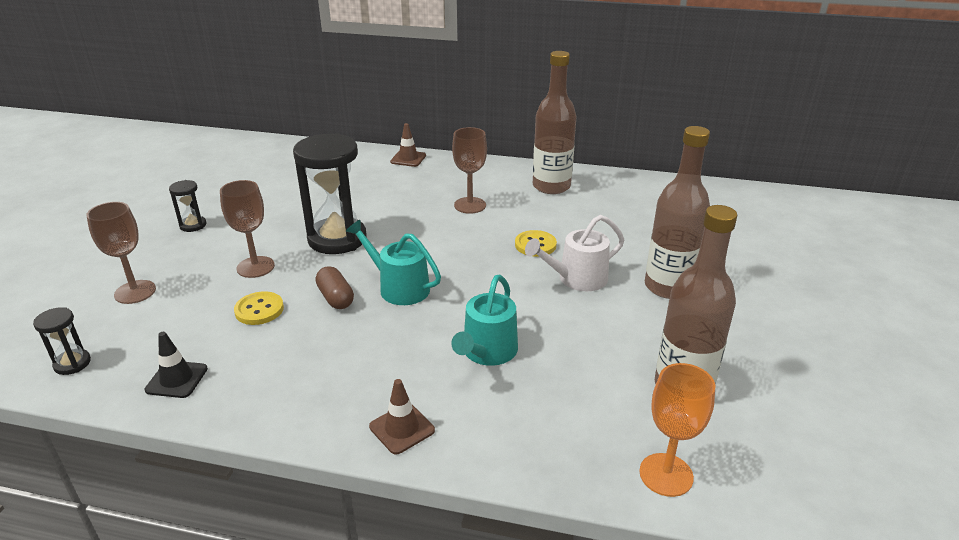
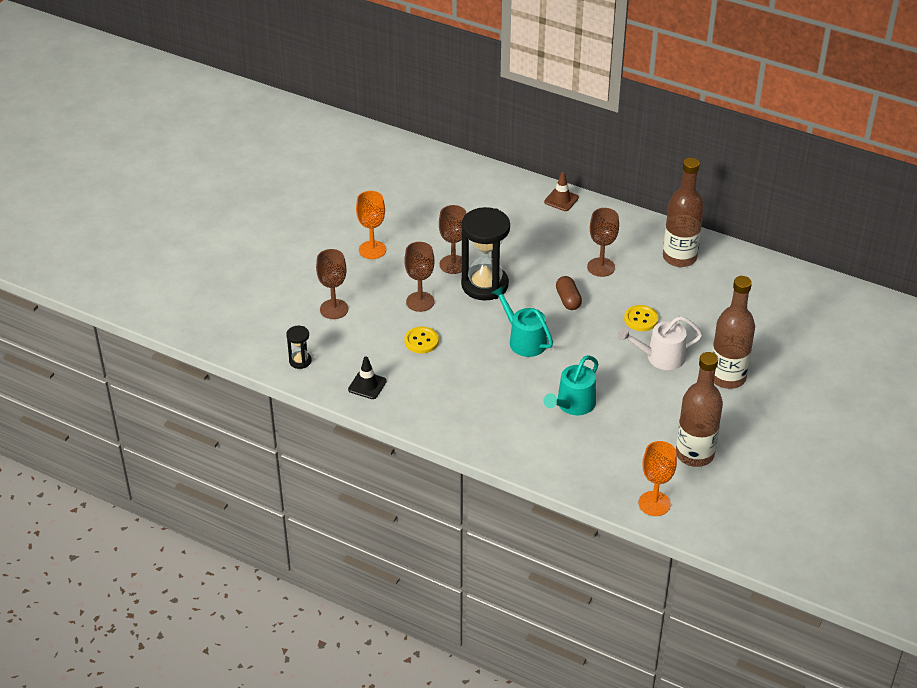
camera: 15 degrees right, 10 degrees up
(193, 225) = (372, 250): black hourglass -> orange goblet
(295, 225) = (453, 264): none -> brown goblet
(336, 298) = (476, 341): brown capsule -> brown capsule (568, 300)
(402, 428) = (504, 445): brown traffic cone -> none

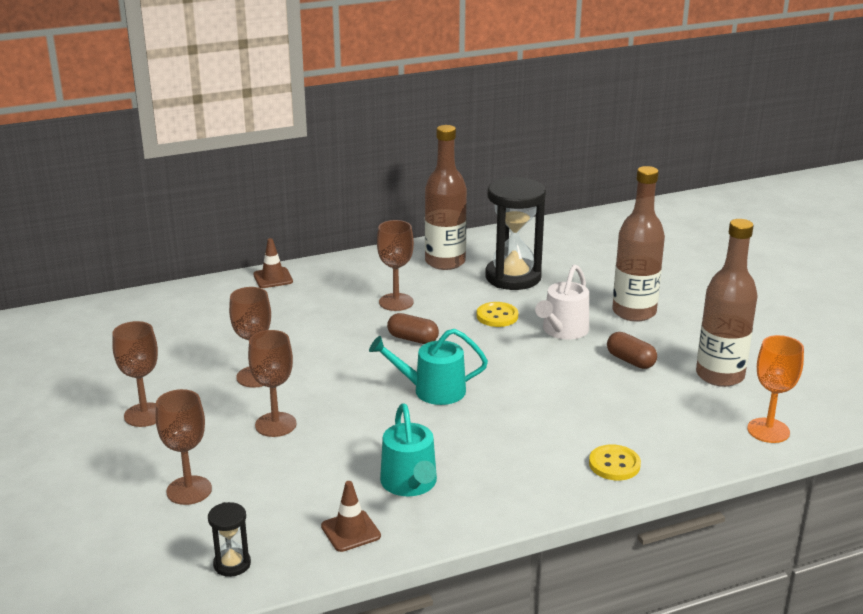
camera: 50 degrees left, 15 degrees down
(367, 385) = (350, 531): black traffic cone -> brown traffic cone
(372, 250) = (144, 415): orange goblet -> brown goblet
(421, 341) = (337, 455): yellow button -> yellow button (614, 464)
(484, 285) = (316, 373): black hourglass -> black hourglass (513, 277)
(573, 404) = (566, 408): turquoise watering can -> turquoise watering can (410, 483)
(662, 405) = (630, 361): none -> brown capsule

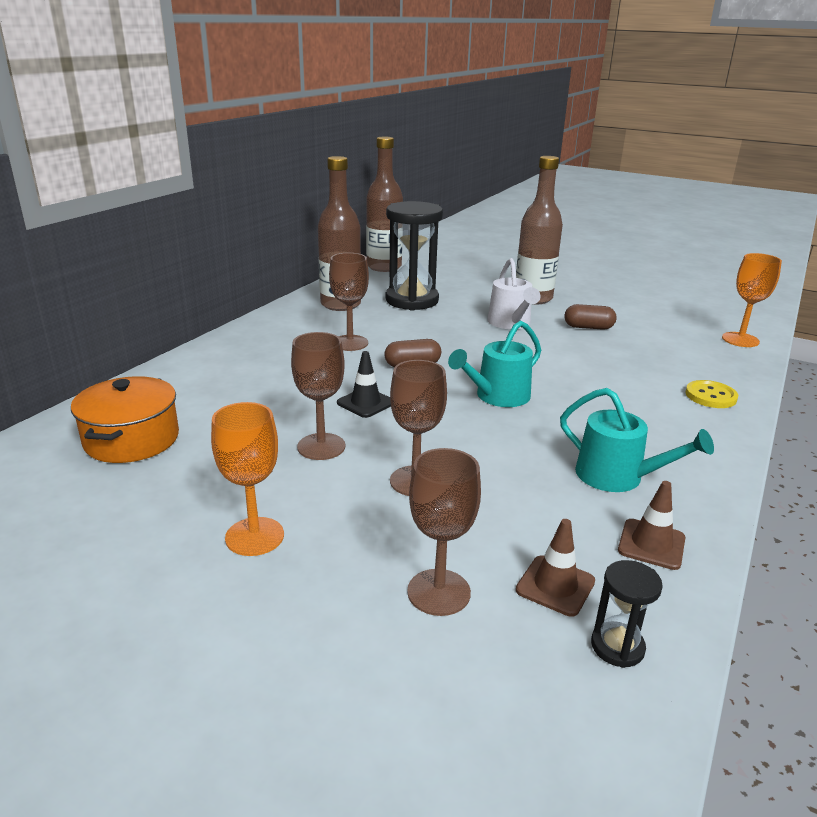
camera: 40 degrees left, 0 degrees up
(144, 415) = (254, 536): brown goblet -> orange goblet
(160, 326) = (132, 439): none -> orange pot
(273, 278) = (198, 359): brown traffic cone -> brown traffic cone (555, 586)
(330, 357) = (365, 403): none -> black traffic cone
(497, 316) = (448, 328): yellow button -> none
(720, 375) = (653, 318): brown bottle -> brown bottle (384, 267)

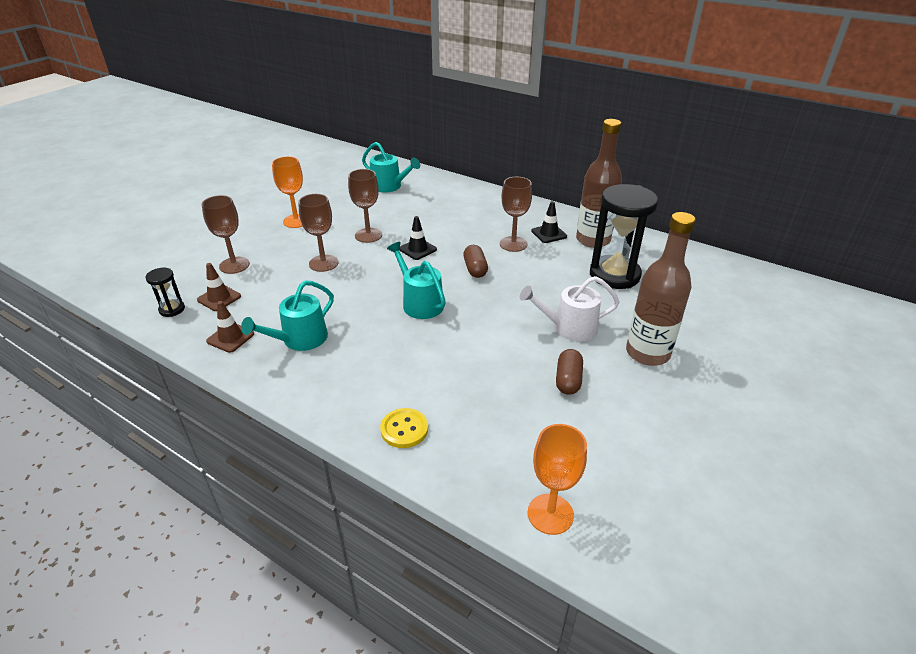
camera: 95 degrees right, 10 degrees up
(132, 439) = (389, 186): orange pot -> turquoise watering can
(325, 324) = (549, 234): none -> black traffic cone
(384, 267) = (708, 263): brown bottle -> none

